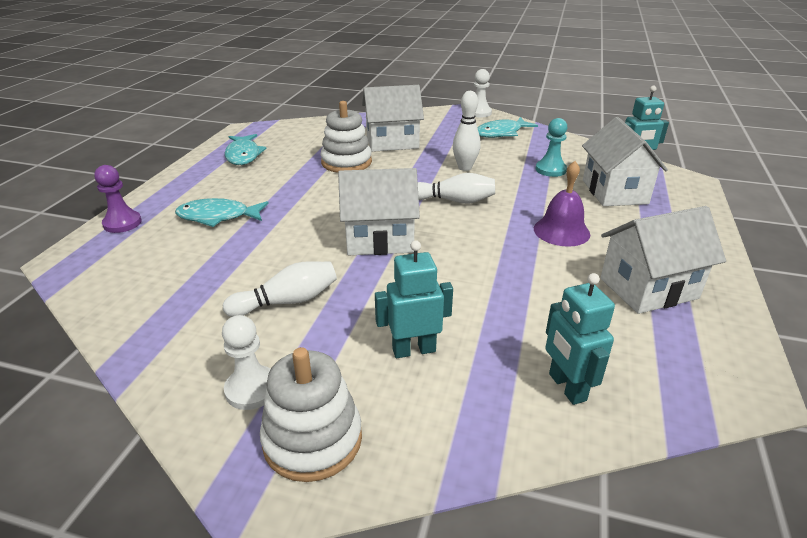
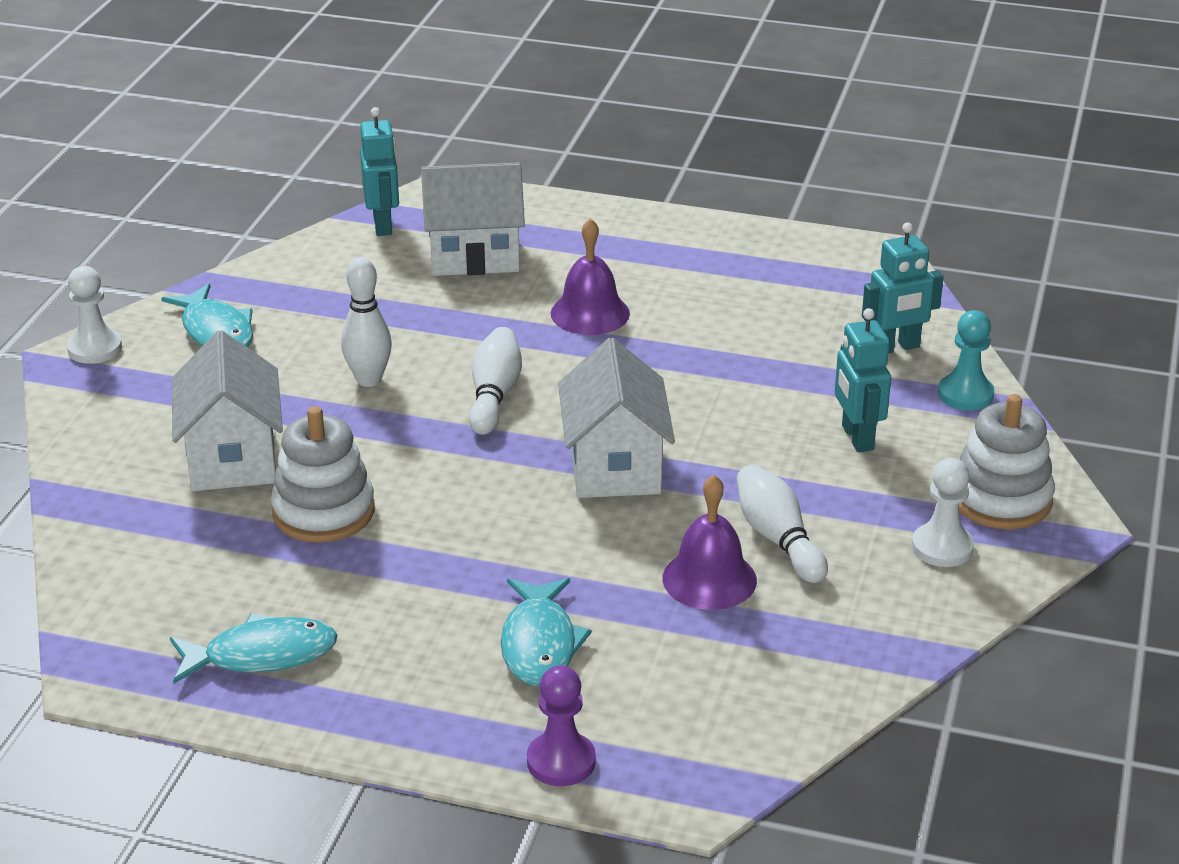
camera: 90 degrees left, 0 degrees up
(253, 272) = (709, 579): none -> purple bell
(550, 170) = (389, 299): turquoise pawn -> turquoise pawn (965, 394)
(648, 288) = (721, 274): white house -> none

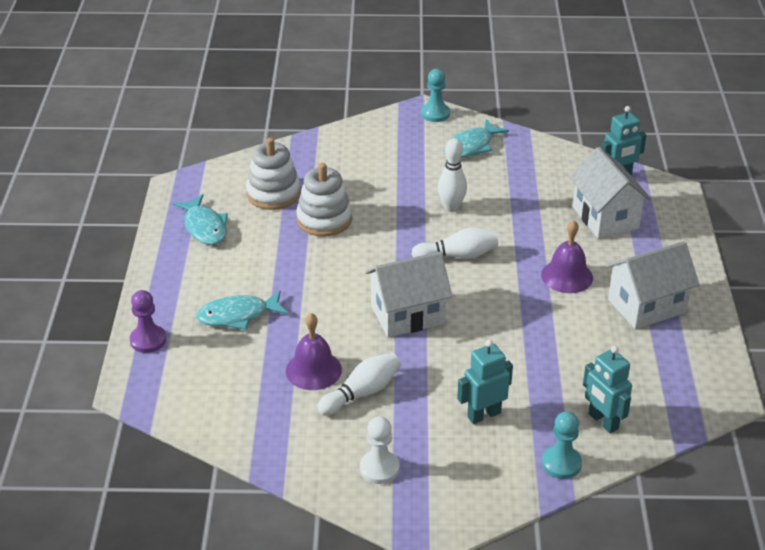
camera: 75 degrees right, 5 degrees up
(95, 348) = (435, 114): white pawn -> turquoise pawn
(232, 458) = (358, 180): white house -> white house (646, 306)
(1000, 499) = (443, 493): white stacking toy -> white stacking toy (273, 194)

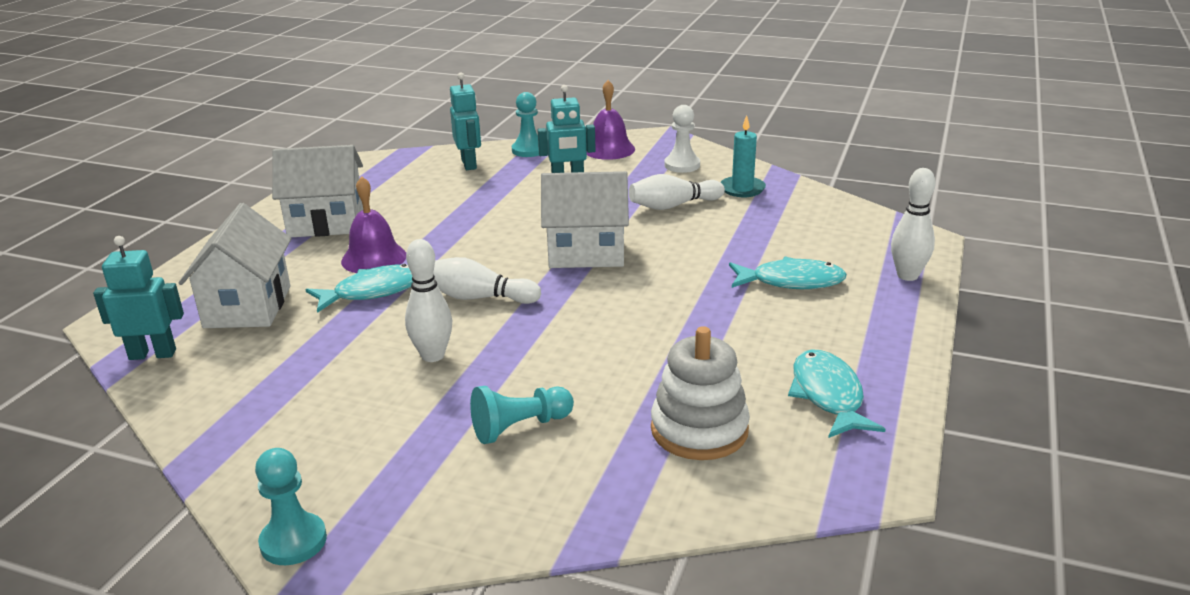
camera: 160 degrees left, 10 degrees down
(148, 340) = (907, 276): purple pawn -> white bowling pin
(303, 435) = (742, 189): none -> turquoise candle
(313, 370) = (715, 226): purple bell -> purple bell (609, 149)
(324, 220) = (632, 372): white stacking toy -> none
(370, 177) = (520, 427): none -> turquoise pawn
(471, 146) = (302, 450): turquoise fish -> turquoise fish (373, 291)

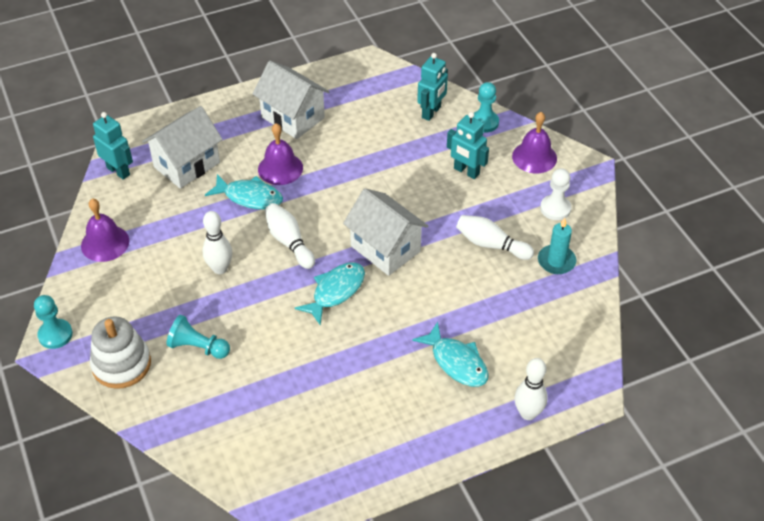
camera: 45 degrees right, 20 degrees up
(233, 418) = (105, 243): none -> purple bell
(699, 430) = (264, 416): white stacking toy -> white stacking toy (121, 364)
(828, 395) = (348, 450): turquoise fish -> turquoise fish (335, 291)

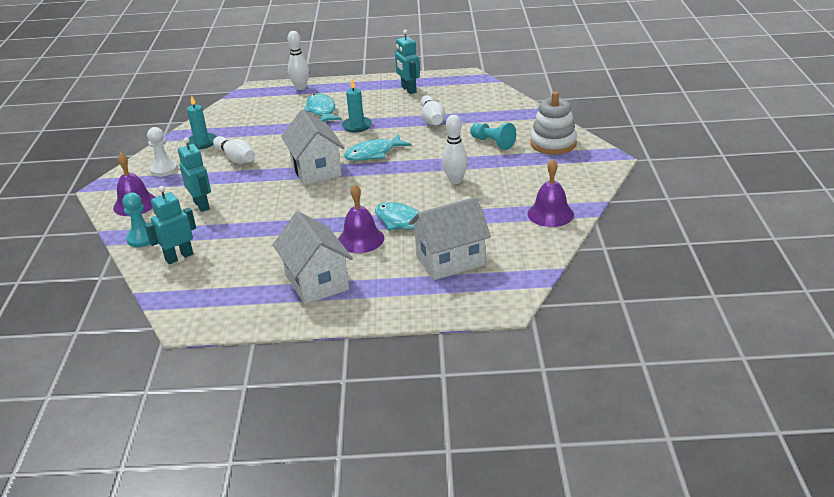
camera: 155 degrees left, 15 degrees down
(55, 335) = (603, 165): turquoise pawn -> none
(118, 171) = (523, 269): turquoise robot -> turquoise robot (408, 89)
(289, 242) = (389, 186): white bowling pin -> white bowling pin (432, 119)
(387, 340) = (357, 126): none -> turquoise candle

